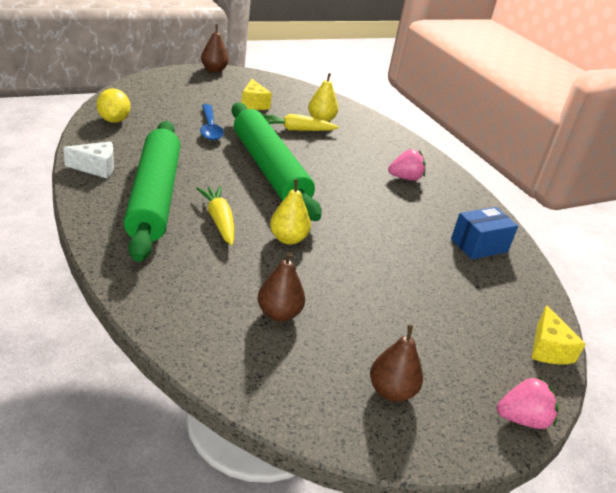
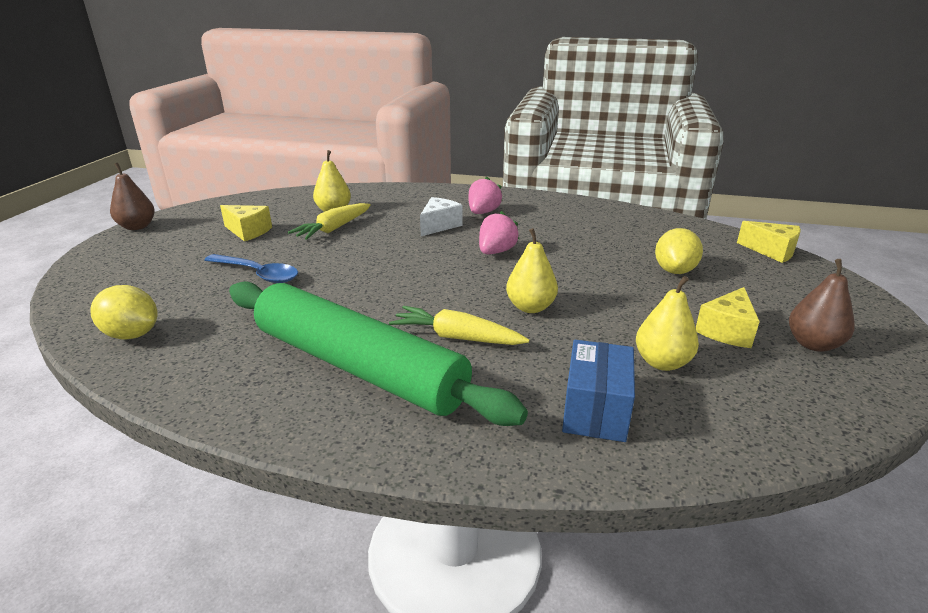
camera: 45 degrees left, 5 degrees down
(96, 168) = (230, 392): white cheese -> white cheese (439, 225)
(269, 169) = (389, 270): green rolling pin -> none
(279, 314) = (662, 362): brown pear -> yellow pear
(360, 339) = (727, 331): none -> yellow cheese
(430, 295) = (674, 271): none -> yellow lemon
(479, 245) = (614, 223): blue box -> blue box (595, 410)
(522, 419) = (862, 297): pink strawberry -> pink strawberry (496, 252)

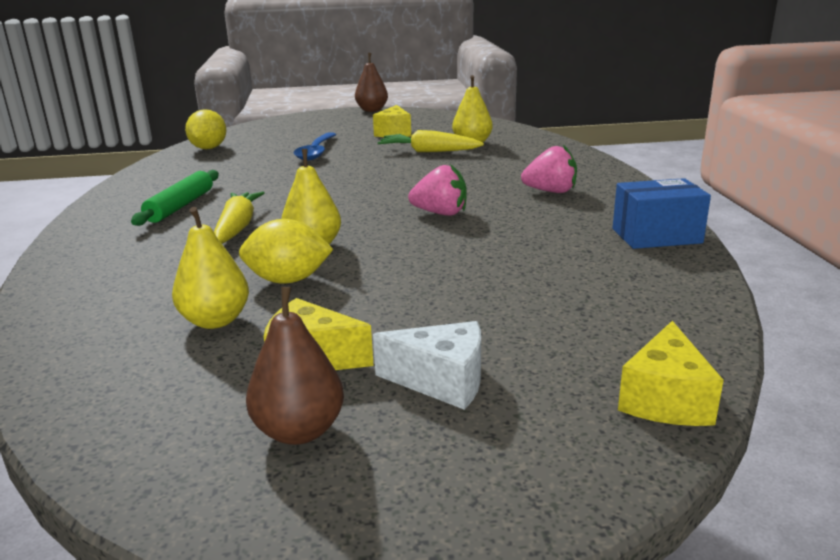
camera: 70 degrees right, 5 degrees down
(357, 367) = (180, 206): green rolling pin -> green rolling pin, size x0.47
(439, 225) = (485, 181): white cheese -> white cheese (442, 381)
(595, 410) = (120, 295): blue box -> blue box (656, 236)
(674, 271) = (482, 314): yellow lemon -> yellow lemon (288, 280)

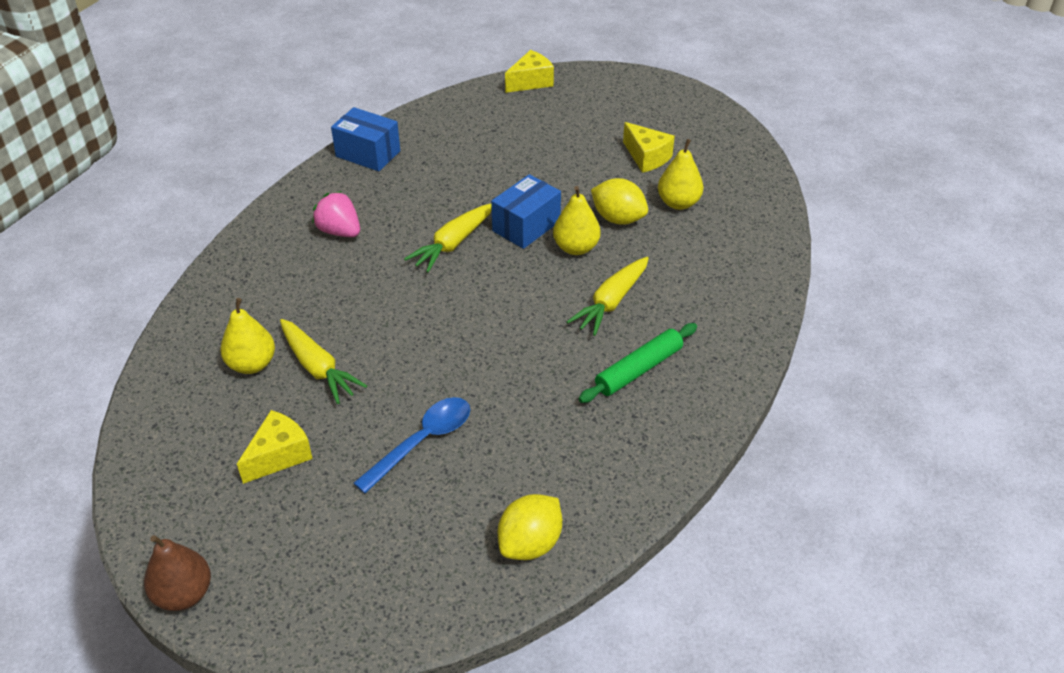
camera: 145 degrees left, 20 degrees up
(299, 431) = (675, 127): brown pear -> none
(388, 243) = (526, 226): none -> blue box
(440, 213) = (453, 244): pink strawberry -> yellow carrot
(442, 381) = (602, 122): white cheese -> none

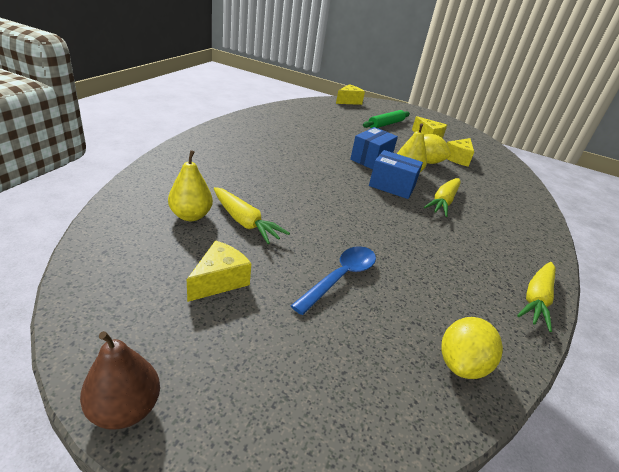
camera: 10 degrees left, 10 degrees down
(339, 231) = (248, 149): pink strawberry -> none
(368, 154) = (260, 117): blue box -> blue box (392, 186)
(453, 244) = (326, 163): yellow carrot -> yellow carrot (536, 299)
(639, 370) = (482, 241): green rolling pin -> green rolling pin (386, 124)
(678, 203) = (458, 158): yellow pear -> yellow cheese

